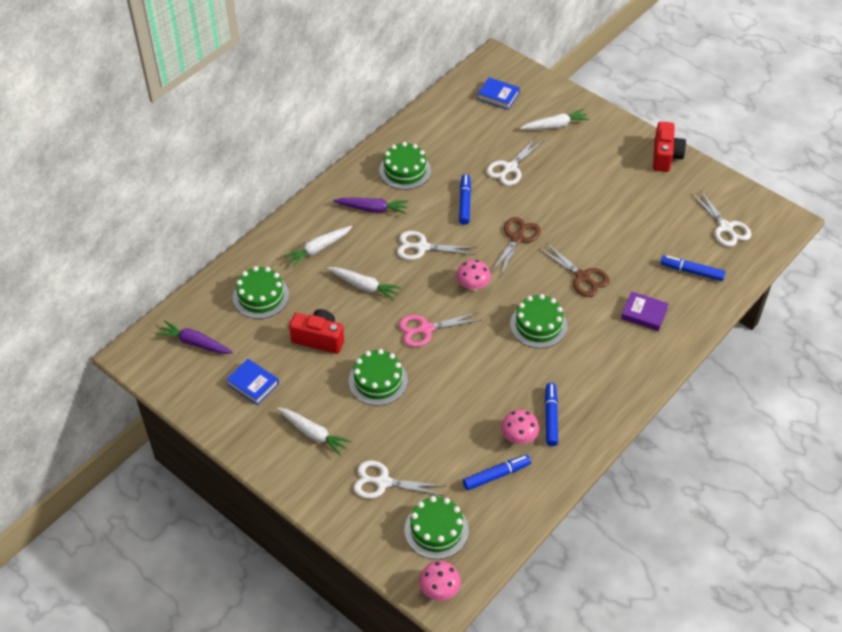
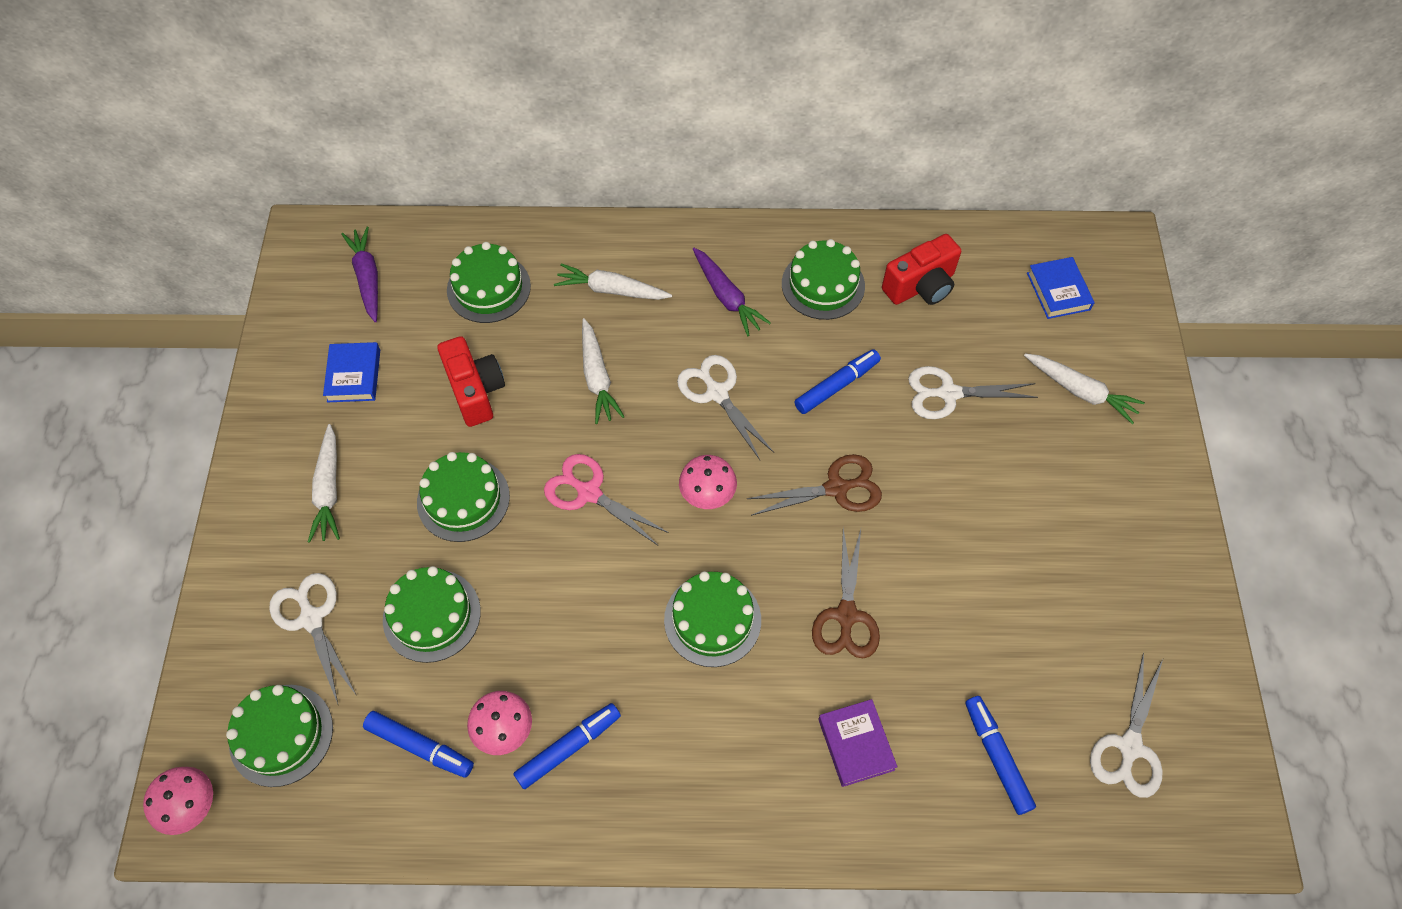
camera: 50 degrees right, 10 degrees up
(430, 431) = (431, 615): none -> green cake
(665, 156) = (1177, 567): red camera -> red camera (921, 286)

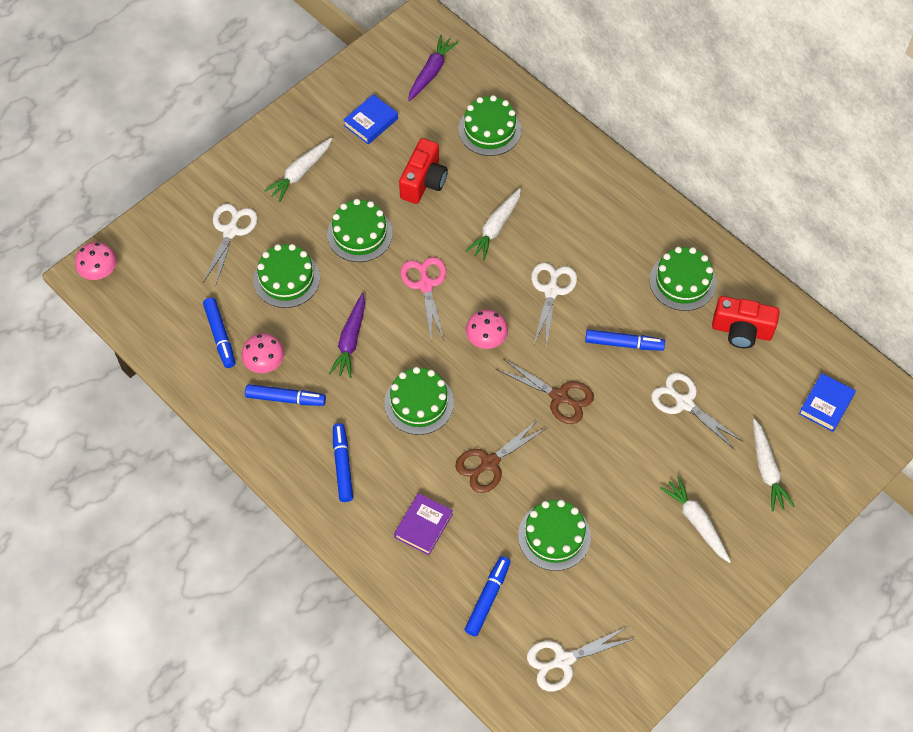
camera: 45 degrees right, 0 degrees up
(281, 735) = (166, 274): green cake -> green cake (554, 536)
(611, 290) = (556, 185): white carrot -> white carrot (696, 522)
(707, 762) = (342, 465): none -> blue marker
(726, 297) = (617, 242): purple carrot -> purple carrot (350, 340)

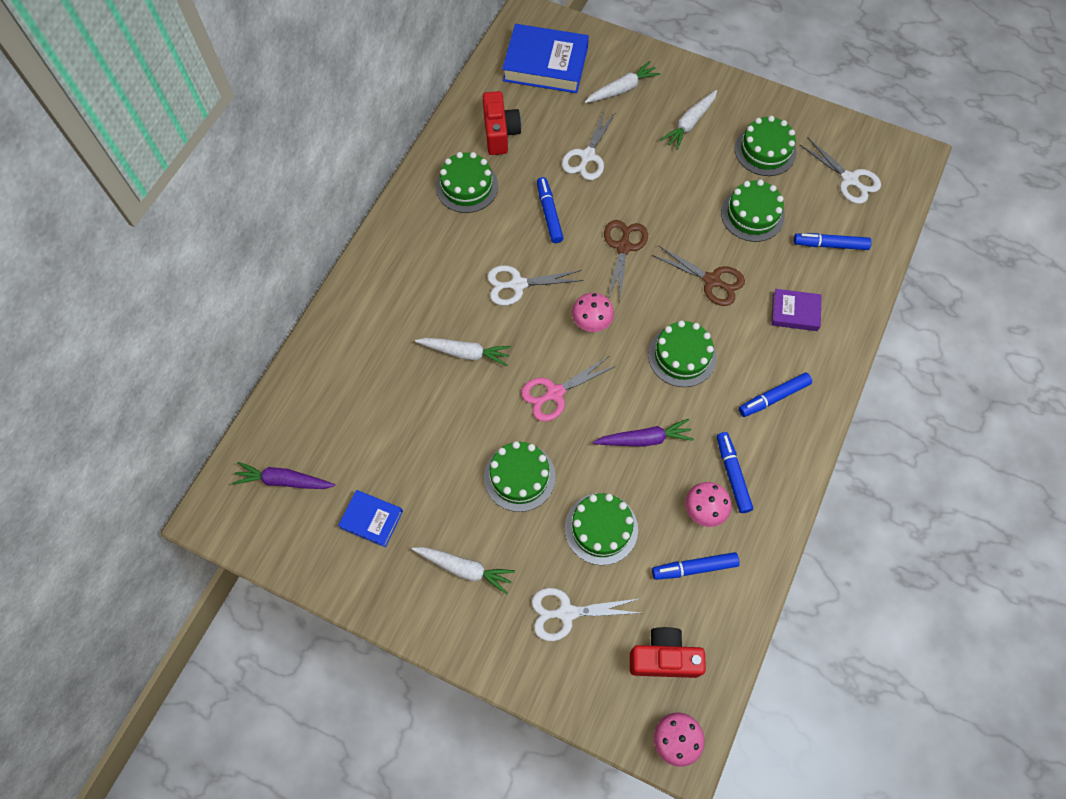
camera: 110 degrees left, 5 degrees up
(220, 336) = (694, 568): blue marker -> blue marker turned 150 degrees counterclockwise
(424, 182) = (433, 437): red camera -> red camera (664, 658)
(489, 130) = (345, 396): green cake -> green cake (765, 150)
(826, 404) = (545, 64): blue book -> blue book, size x1.86

